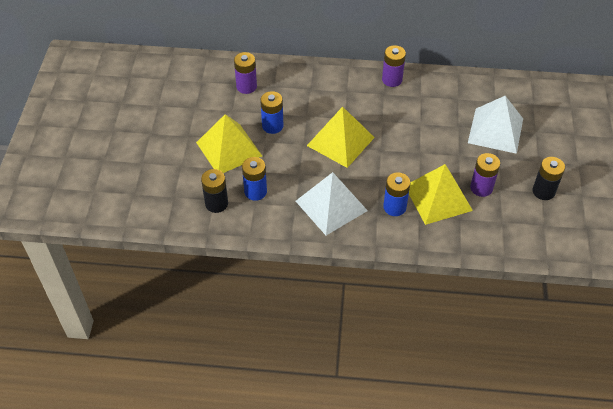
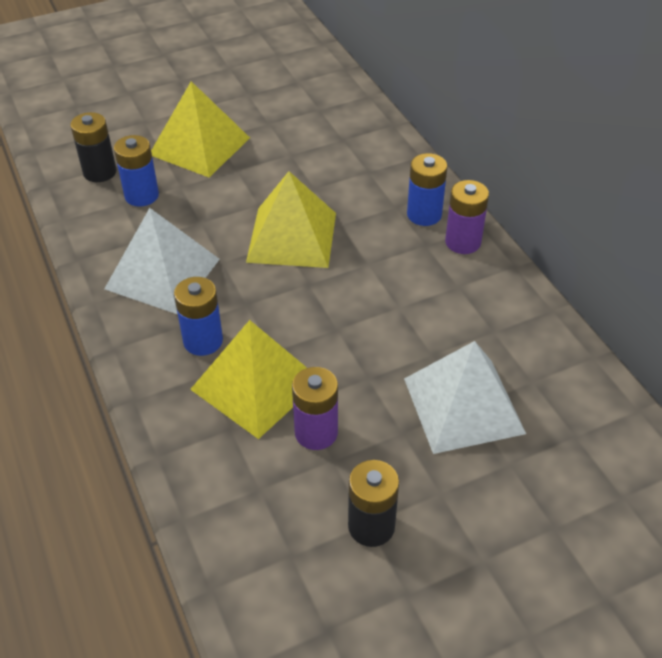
camera: 60 degrees right, 5 degrees down
(246, 86) = (321, 117): purple battery -> none
(272, 126) = (269, 165): blue battery -> blue battery (424, 214)

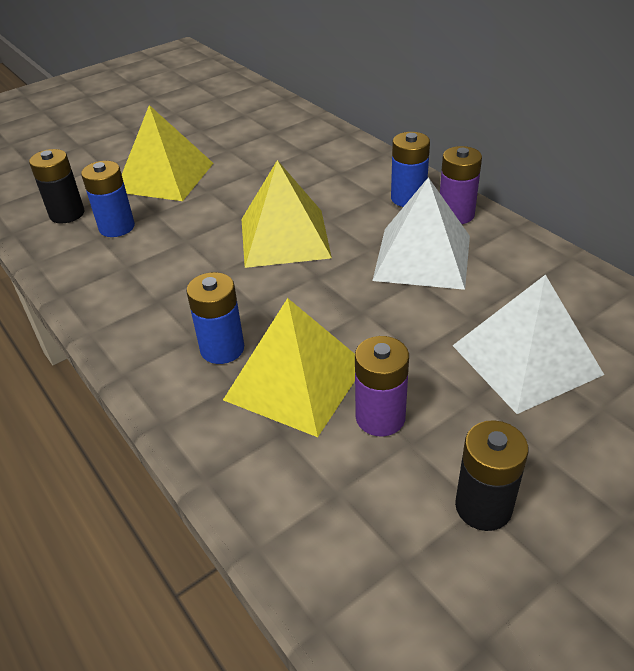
camera: 10 degrees left, 5 degrees down
(162, 273) = (158, 292): white pyramid -> white pyramid (422, 257)

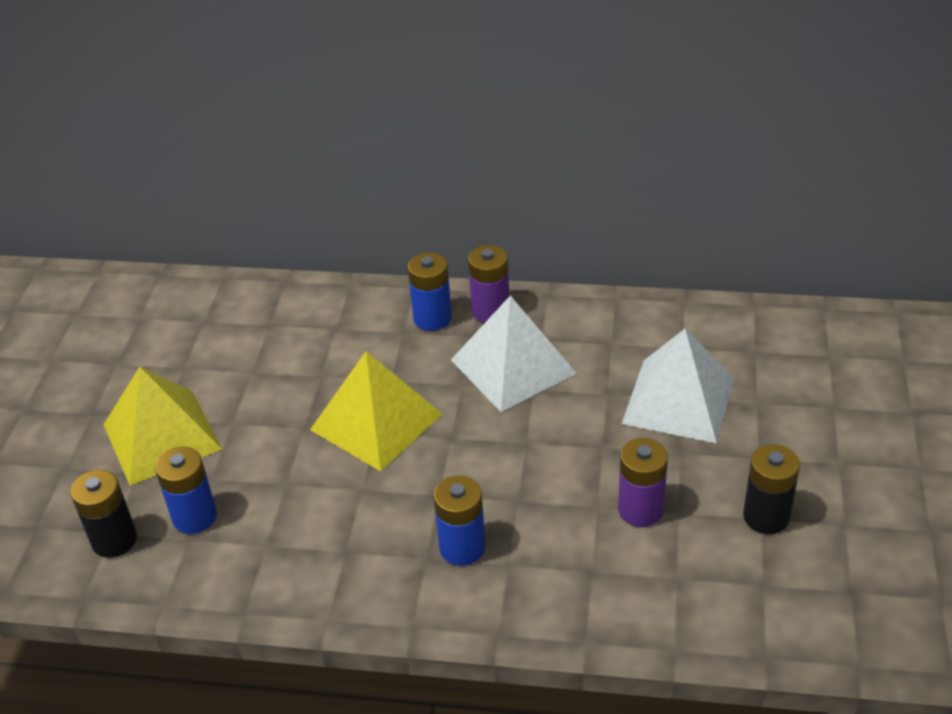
camera: 45 degrees left, 0 degrees up
(296, 381) = (551, 529): yellow pyramid -> none

